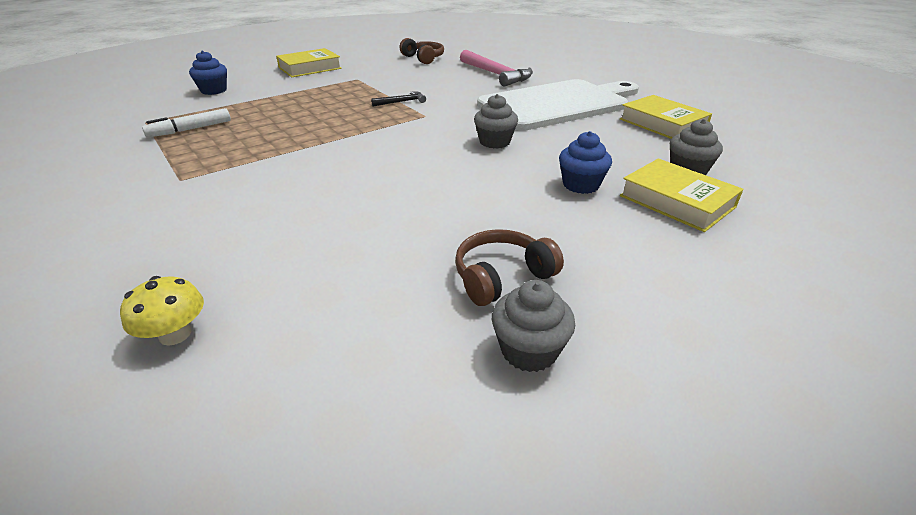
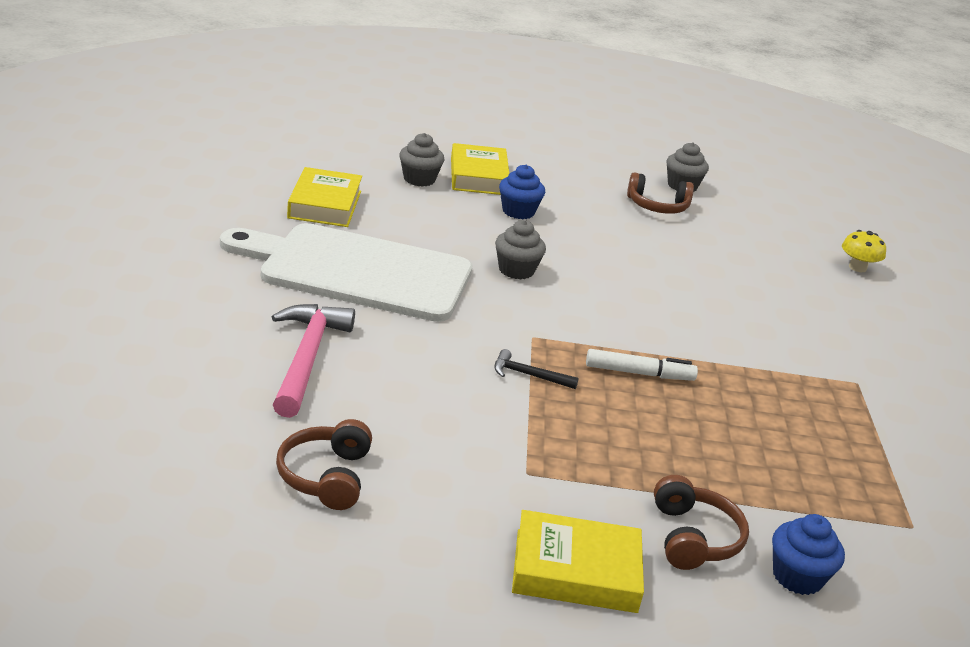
camera: 145 degrees left, 5 degrees down
(190, 129) = (844, 468): white marker -> white marker (638, 373)
(268, 86) = (693, 538): none -> brown headphones

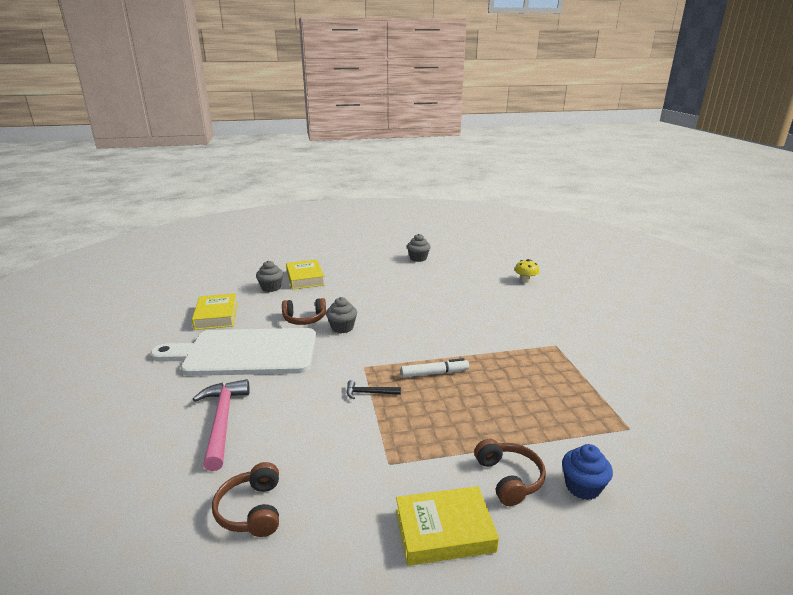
camera: 10 degrees left, 5 degrees down
(518, 211) = (333, 293): blue cupcake -> none
(657, 206) = (409, 272): brown headphones -> brown headphones (304, 319)

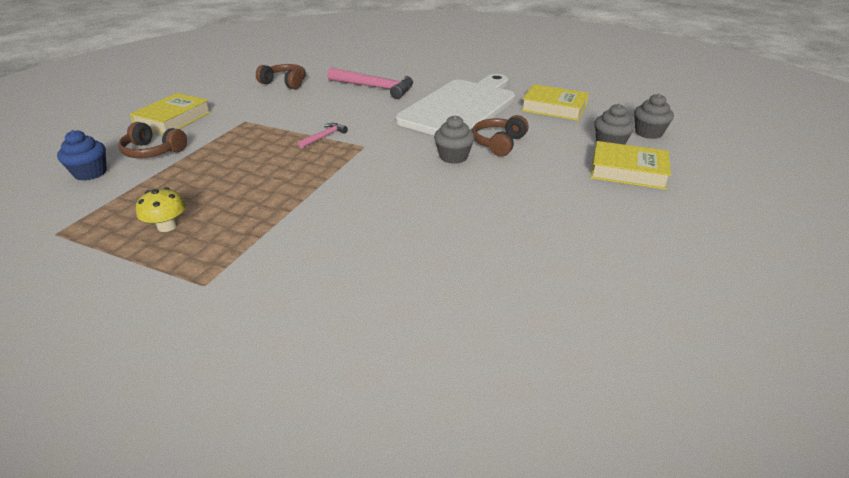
camera: 125 degrees right, 10 degrees up
(369, 393) = (324, 137): black hammer -> pink hammer
(418, 258) = (662, 314): grey cupcake -> grey cupcake (648, 133)
(434, 373) = (300, 173): white marker -> none
(525, 280) = (414, 421): yellow mushroom -> yellow mushroom (167, 226)

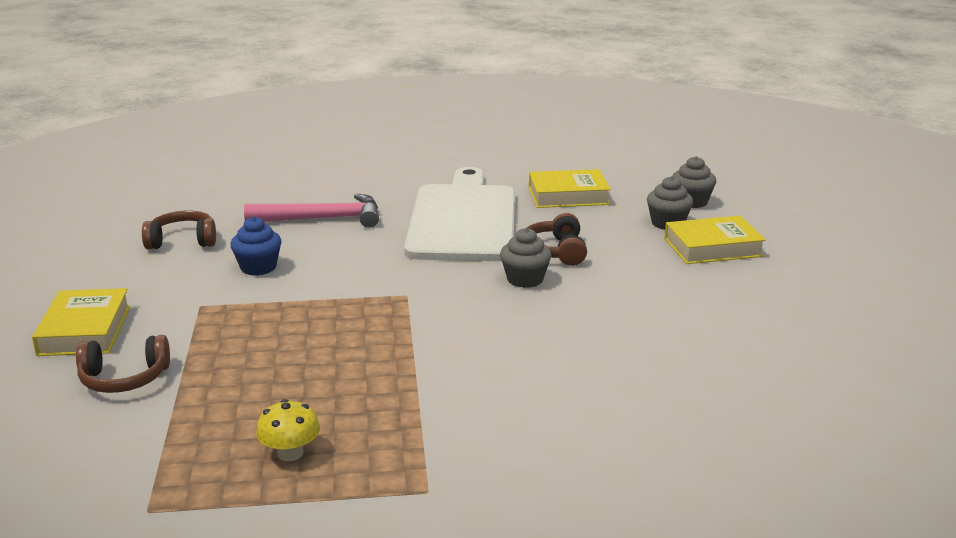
camera: 30 degrees left, 10 degrees down
(90, 173) = (72, 431): blue cupcake -> blue cupcake (258, 267)
(324, 137) = (340, 297): pink hammer -> none

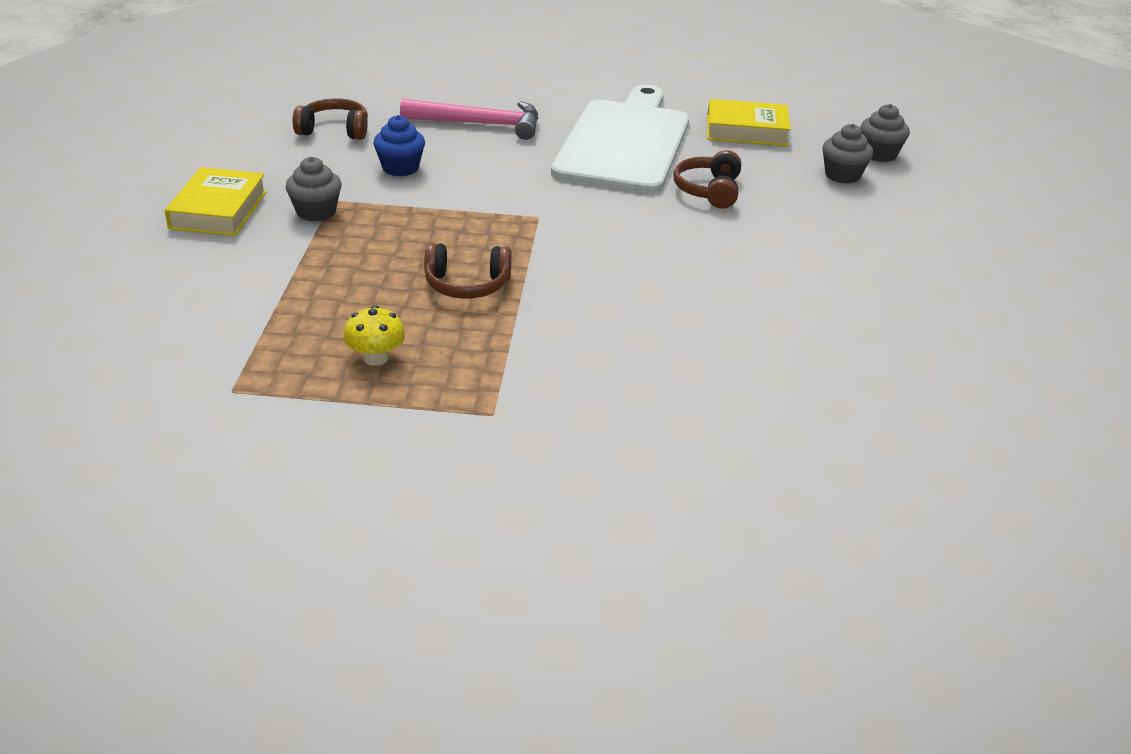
camera: 10 degrees right, 10 degrees up
(124, 379) = (243, 263): brown headphones -> brown headphones (467, 285)
(525, 279) = (665, 217): grey cupcake -> grey cupcake (316, 212)
(713, 247) = (881, 208): yellow book -> none

